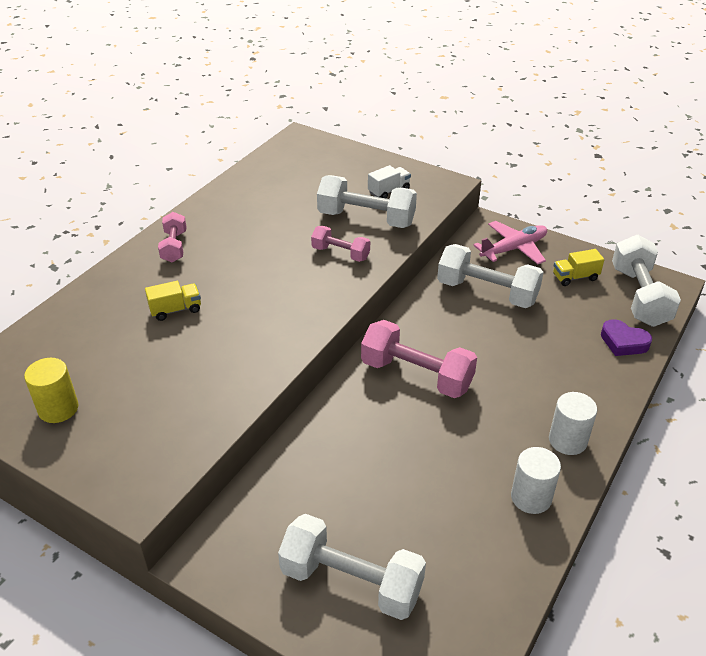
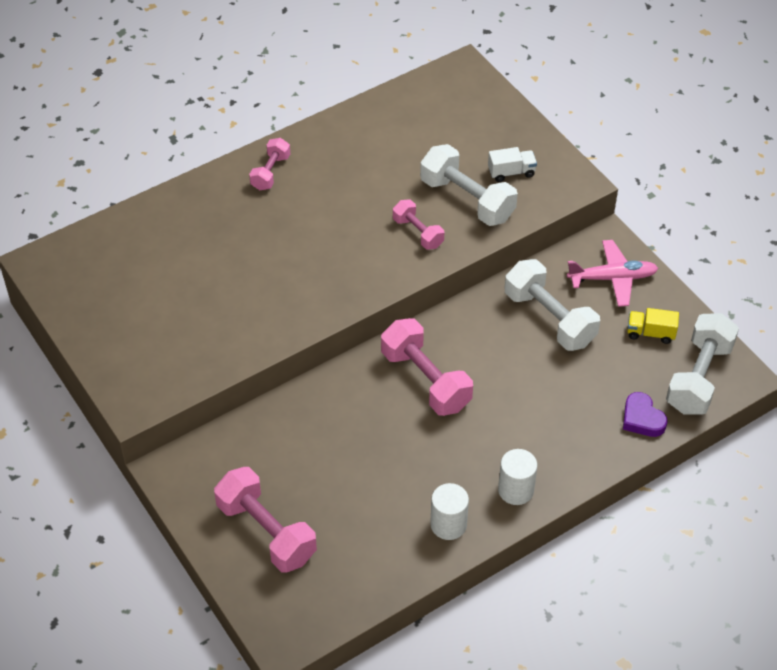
camera: 25 degrees right, 10 degrees up
(58, 409) = (107, 307): yellow cylinder -> none
(176, 310) = (239, 244): yellow truck -> none
(351, 582) = (266, 532): white dumbbell -> pink dumbbell

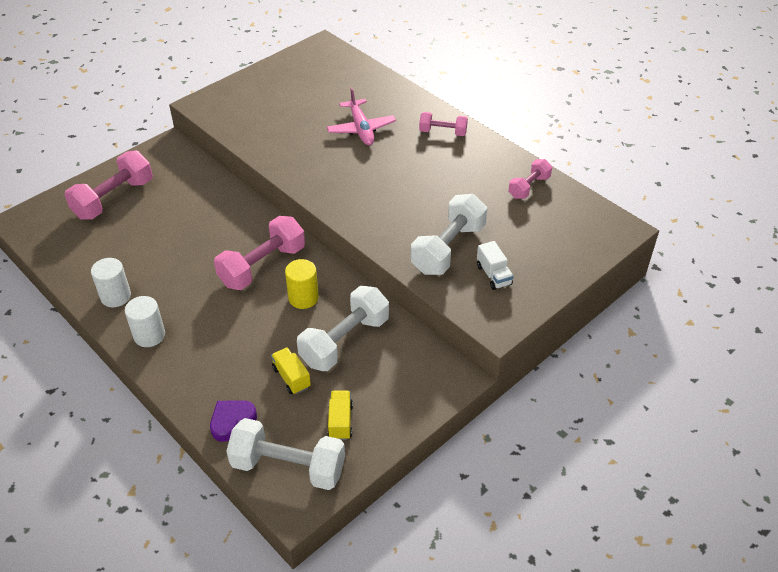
camera: 80 degrees right, 5 degrees down
(418, 233) = (399, 222): pink dumbbell -> pink dumbbell (529, 187)
(482, 347) = (303, 298): none -> yellow cylinder
(592, 366) = (291, 377): none -> yellow truck
(612, 278) = (406, 385): pink plane -> pink plane (361, 129)

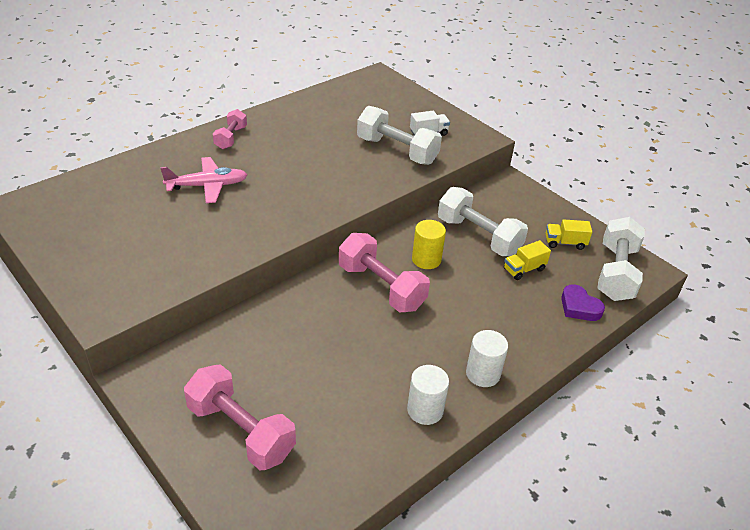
camera: 90 degrees left, 5 degrees down
(529, 187) = (322, 104): pink dumbbell -> none

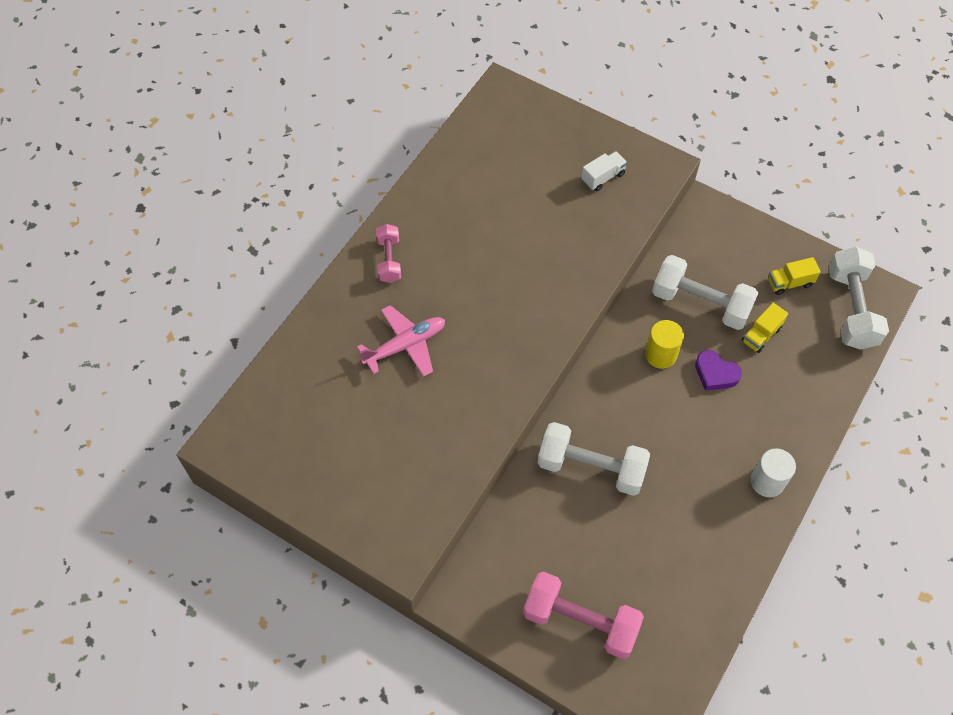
camera: 15 degrees left, 20 degrees up
(381, 287) = (631, 407): pink dumbbell -> none
(397, 151) = (580, 219): white dumbbell -> white dumbbell (591, 468)
(425, 410) = (731, 541): white cylinder -> none
(579, 307) = (829, 367): purple heart -> purple heart (715, 373)

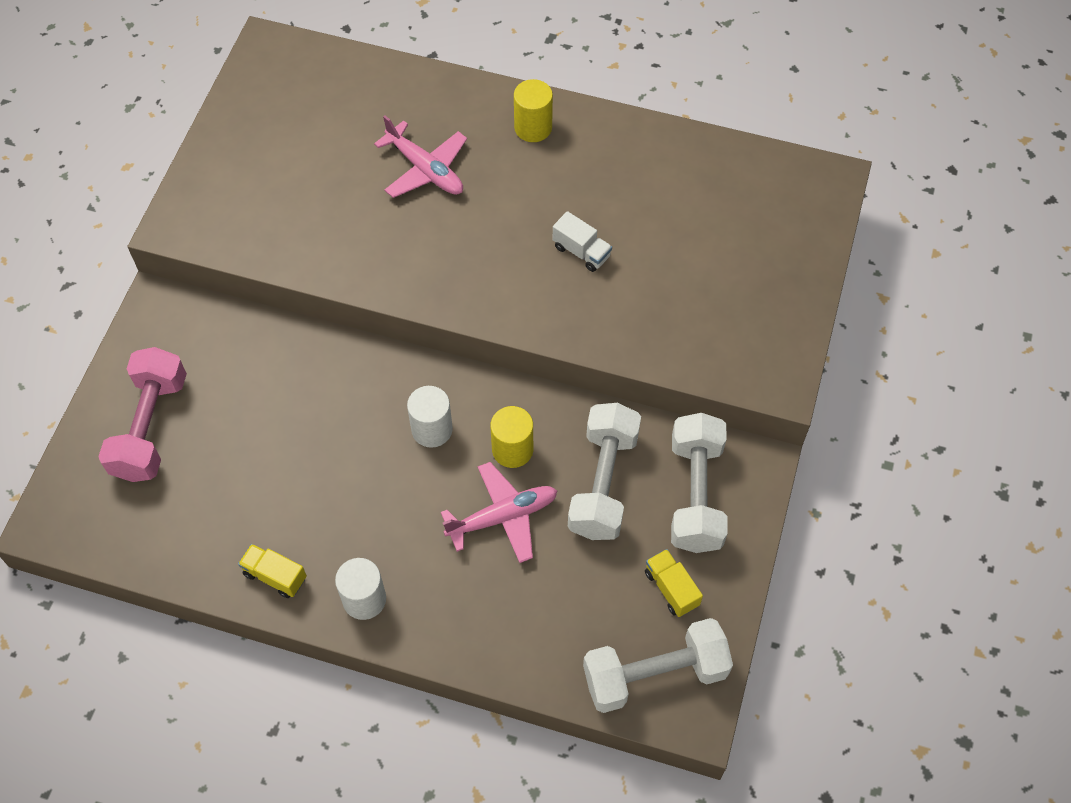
camera: 75 degrees right, 0 degrees up
(389, 260) = (533, 128): pink dumbbell -> yellow cylinder
(591, 468) = (339, 402): white dumbbell -> white dumbbell (695, 494)
(603, 177) = (733, 316): white truck -> white truck (581, 251)
(631, 405) = (432, 429): none -> white cylinder
(715, 373) = (503, 517): purple heart -> pink plane
(761, 335) = (577, 563): yellow truck -> yellow truck (275, 576)

